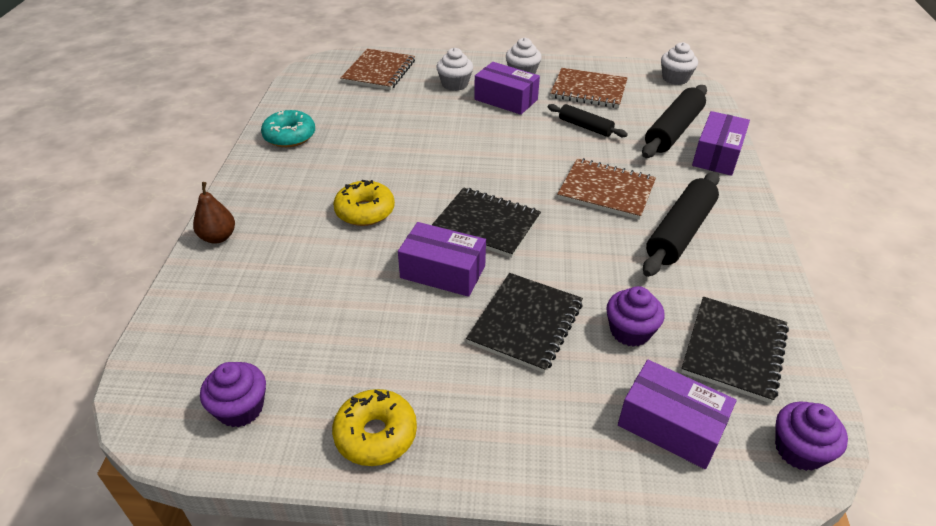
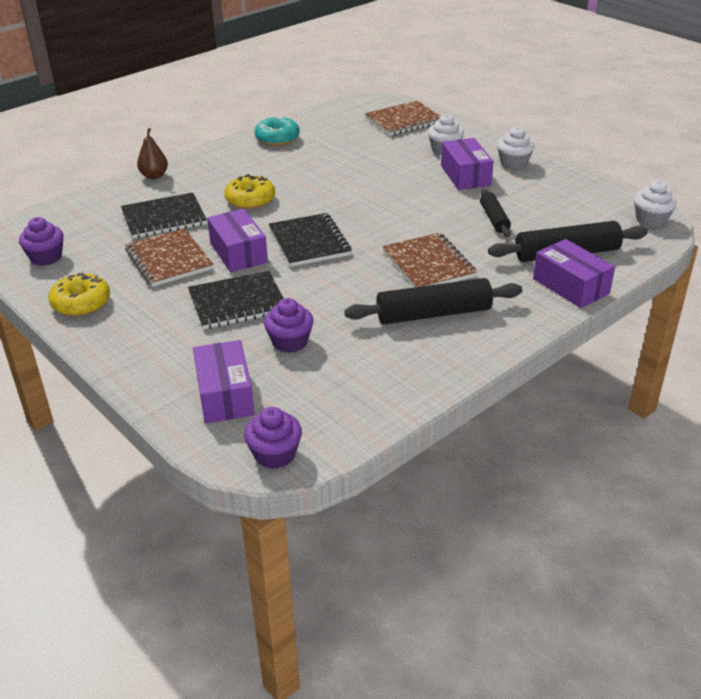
camera: 45 degrees right, 5 degrees down
(588, 90) = (548, 196): brown notebook -> brown notebook (169, 260)
(717, 155) = (570, 286): purple box -> purple box turned 75 degrees clockwise
(734, 350) = (336, 390): black notebook -> black notebook (164, 218)

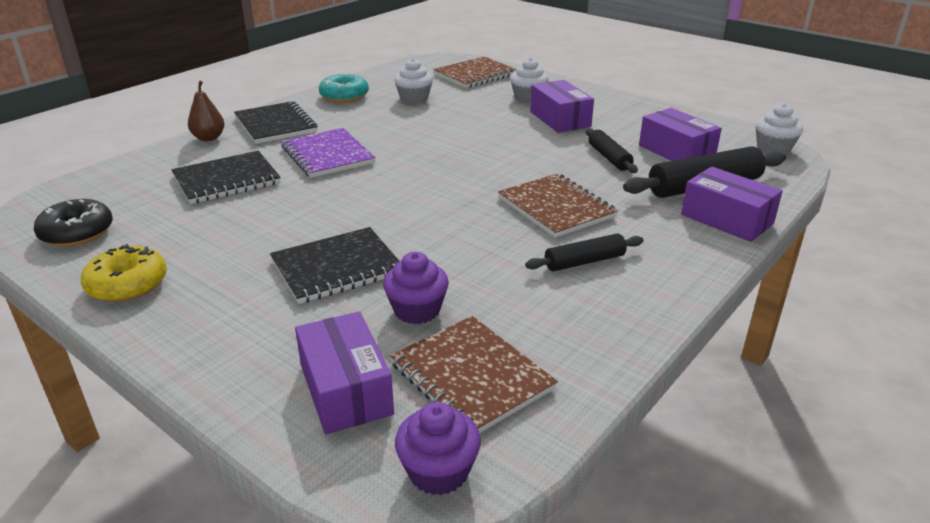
camera: 10 degrees left, 5 degrees down
(46, 257) = (77, 233): purple cupcake -> black donut
(169, 260) = (239, 224): brown notebook -> brown notebook (471, 376)
(238, 253) = (326, 211): purple box -> purple box (676, 151)
(250, 200) = (327, 155): yellow donut -> purple notebook
(309, 242) = (409, 194): black notebook -> black notebook (276, 125)
(433, 314) = (584, 262): black rolling pin -> black rolling pin, size x0.59
(513, 163) = (605, 105): white cupcake -> white cupcake (414, 98)

